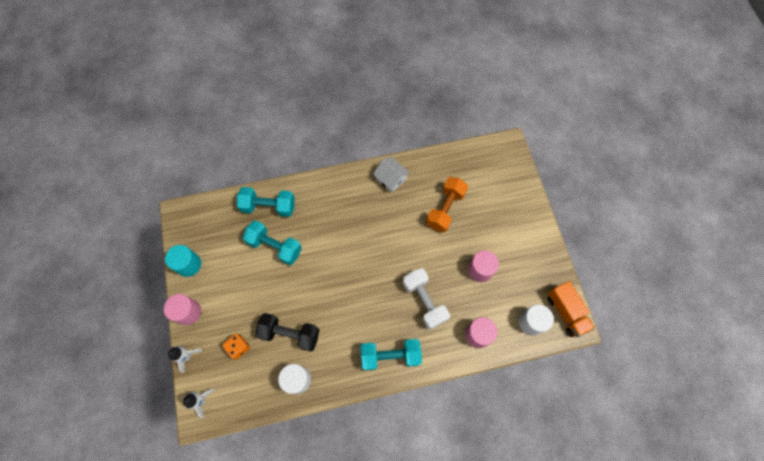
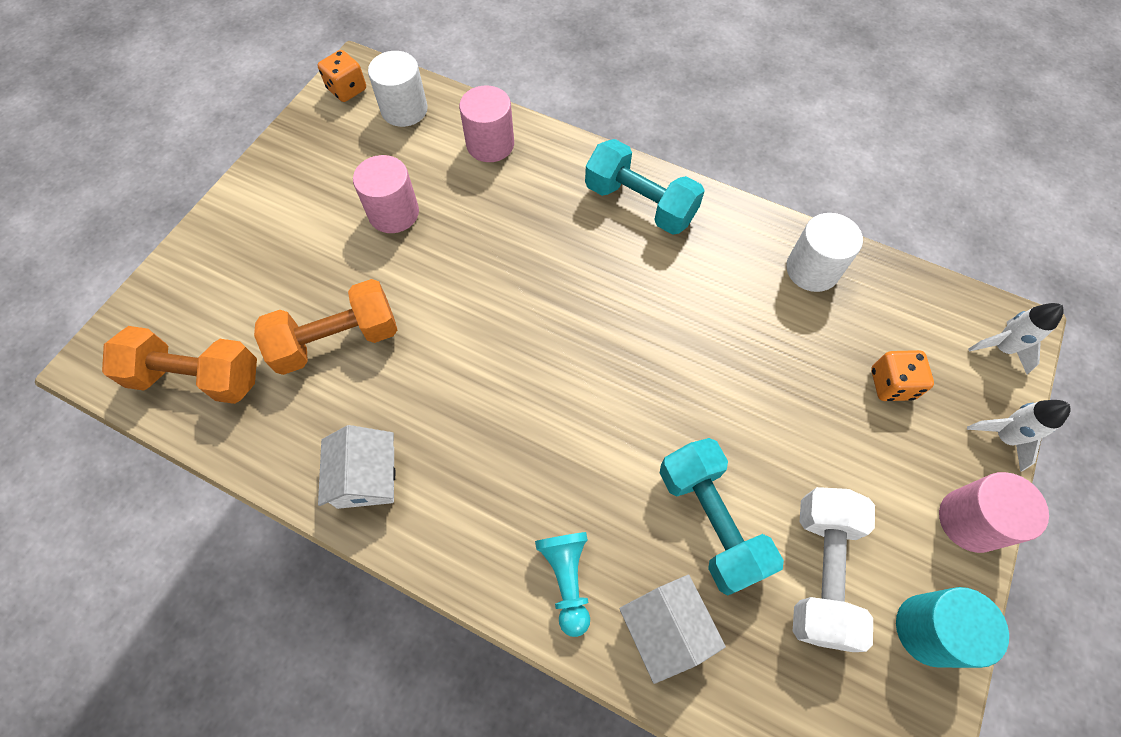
camera: 140 degrees left, 5 degrees down
(269, 207) = (666, 629): turquoise dumbbell -> white house
(290, 334) = (782, 341): black dumbbell -> none
(307, 198) = (567, 579): none -> turquoise pawn
(424, 301) = (521, 234): white dumbbell -> white dumbbell (821, 572)
(473, 165) = (197, 377): none -> orange dumbbell
(566, 312) = (347, 89): orange truck -> orange dice

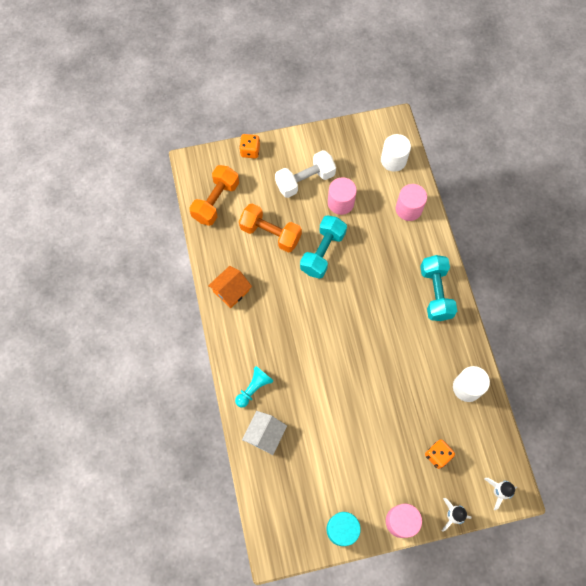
camera: 50 degrees right, 5 degrees up
(197, 377) = (216, 201): orange dumbbell -> orange dumbbell turned 60 degrees clockwise
(347, 89) = (382, 129): orange dice -> orange dice (250, 151)
(366, 477) = (231, 291): white house -> orange house
(711, 521) = (317, 423): turquoise dumbbell -> turquoise dumbbell (323, 252)
(821, 572) = (331, 476): white dumbbell -> white dumbbell (305, 180)

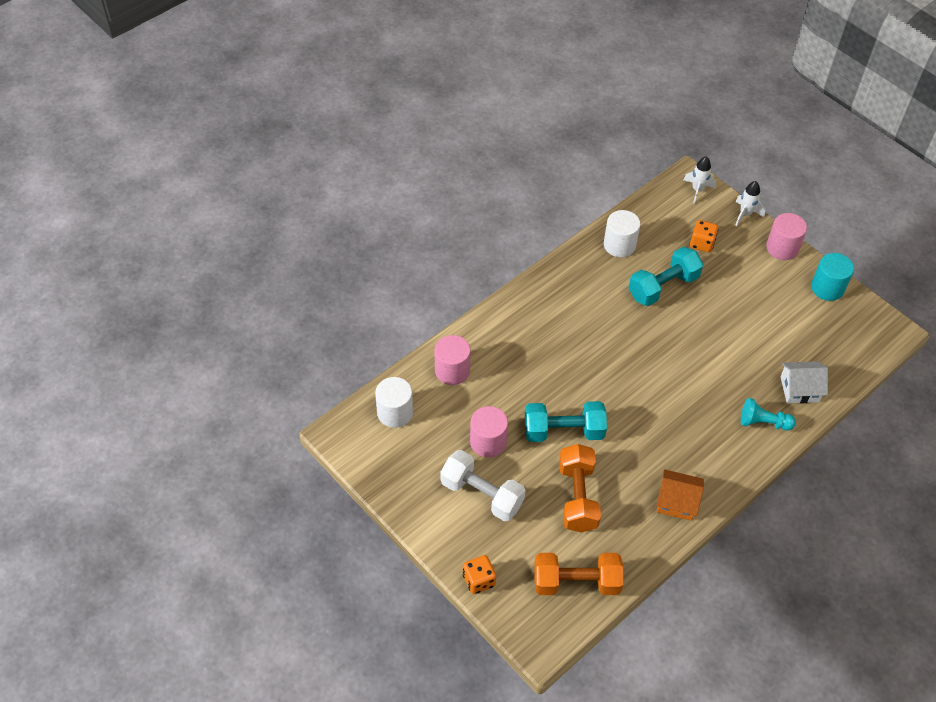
camera: 120 degrees left, 15 degrees down
(435, 293) = (538, 307): turquoise dumbbell -> turquoise dumbbell (663, 286)

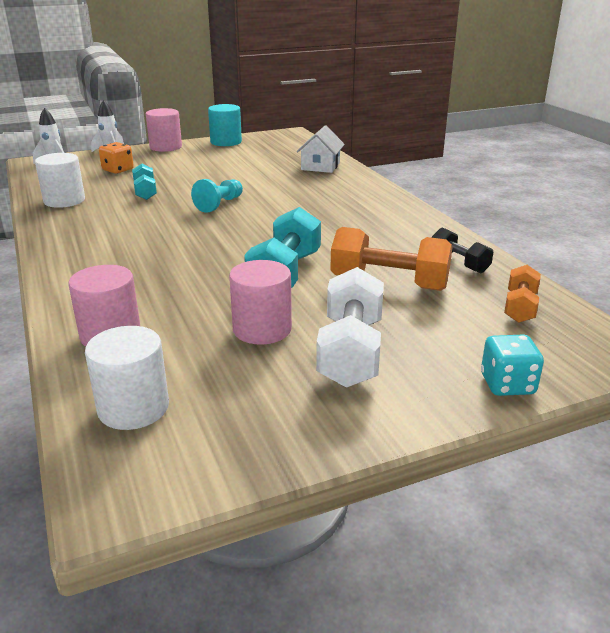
camera: 70 degrees left, 25 degrees down
(479, 580) = (507, 384): orange dice -> turquoise dice
(482, 494) = (350, 351): white dumbbell -> white dumbbell turned 45 degrees counterclockwise
(576, 582) = (520, 307): orange dumbbell -> orange dumbbell, size x0.58
(631, 537) = (459, 263): none -> black dumbbell
(663, 286) = (145, 192): turquoise dumbbell -> turquoise dumbbell, size x0.58
(676, 502) = (420, 233): orange house -> none
(763, 422) = (346, 183): turquoise pawn -> turquoise pawn (219, 204)

